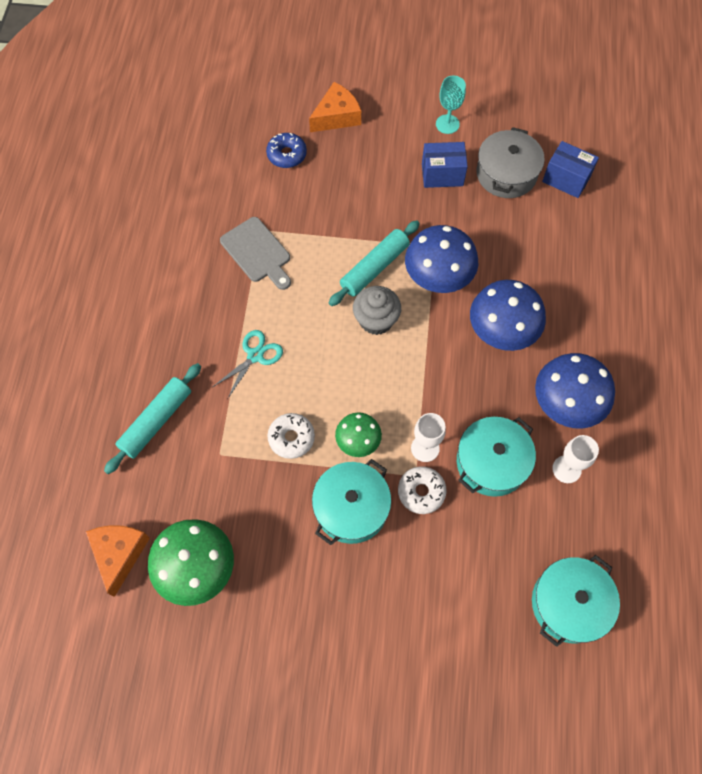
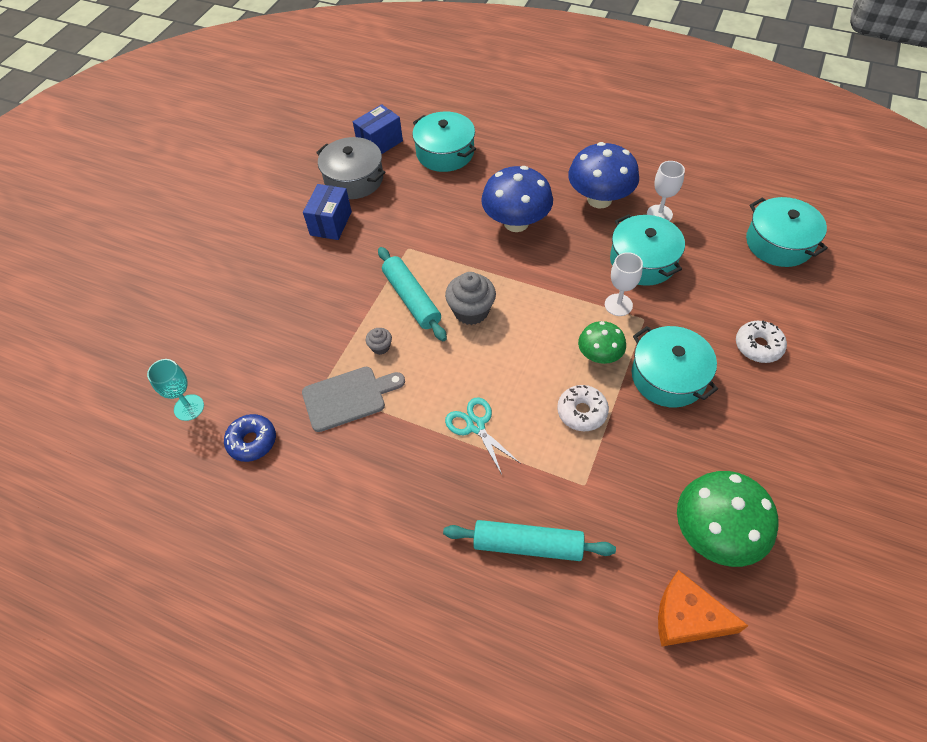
camera: 70 degrees left, 10 degrees down
(156, 421) = (527, 545): turquoise rolling pin -> turquoise rolling pin turned 45 degrees counterclockwise
(287, 155) = (236, 344): blue donut -> blue donut (252, 441)
(314, 260) = (380, 347): none -> grey cupcake
(337, 116) = (213, 289): orange cheese -> none
(421, 492) = (662, 318): white donut -> white donut (758, 346)
(438, 277) = (443, 253): blue mushroom -> none
(447, 124) = (275, 206): turquoise goblet -> turquoise goblet (189, 407)
(576, 241) = (445, 153): none -> turquoise pot

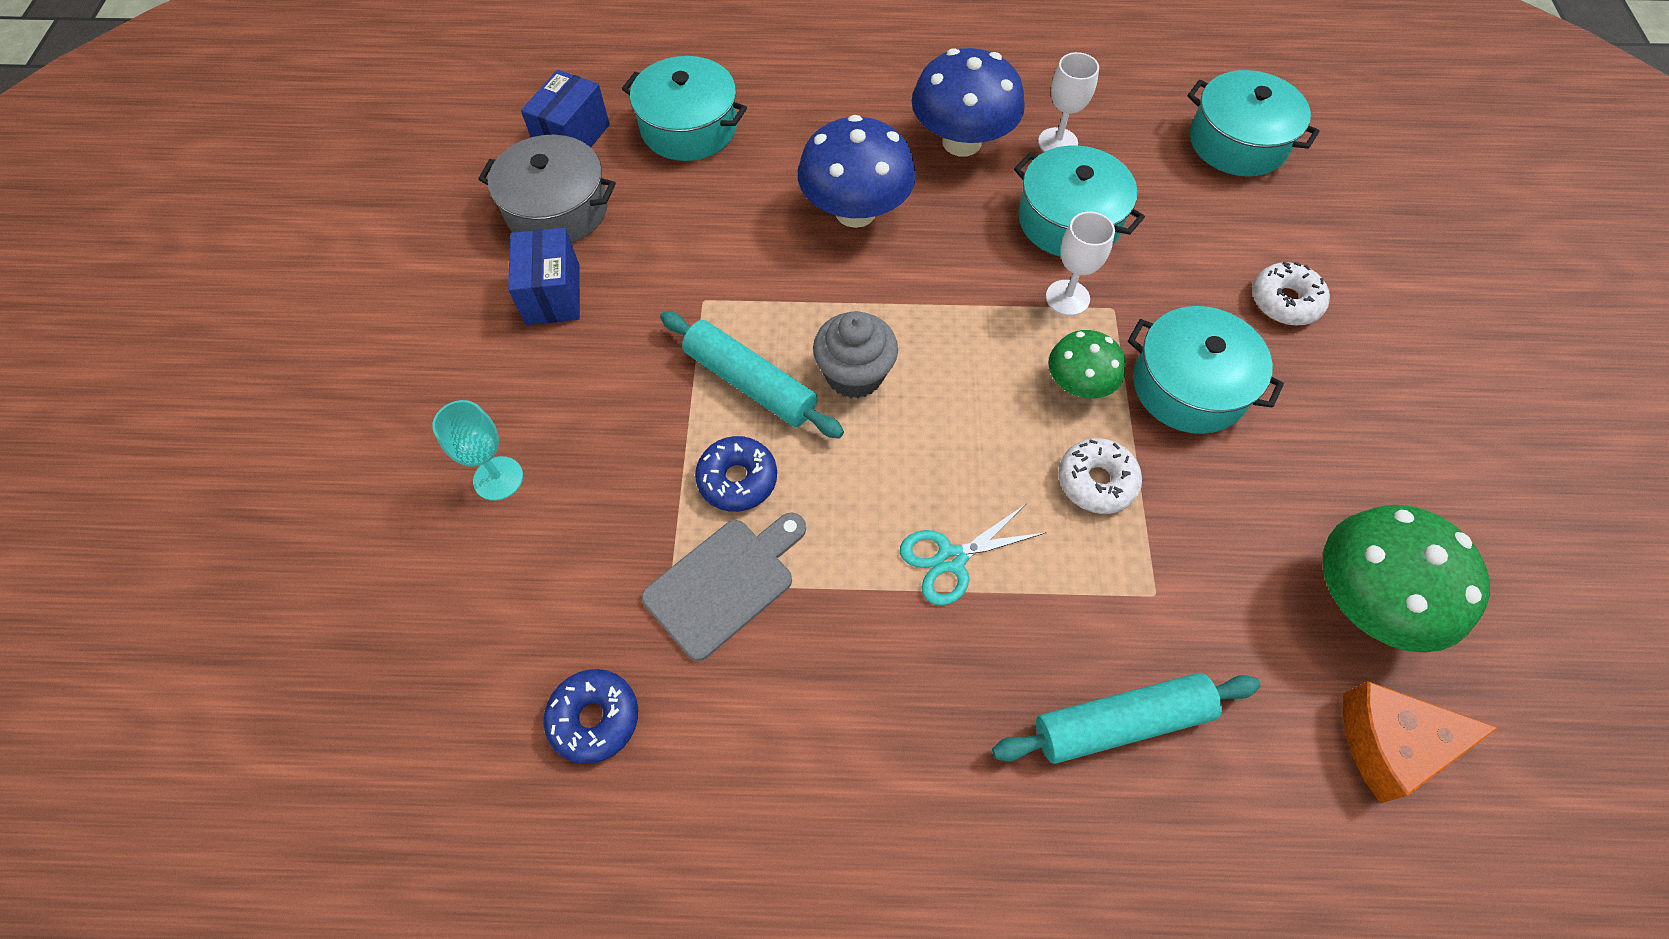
camera: 25 degrees left, 5 degrees up
(189, 407) = (449, 699): turquoise goblet -> turquoise goblet (498, 478)
(380, 347) = (737, 479): grey cupcake -> blue donut
(476, 426) = (951, 559): turquoise scissors -> turquoise scissors turned 60 degrees counterclockwise

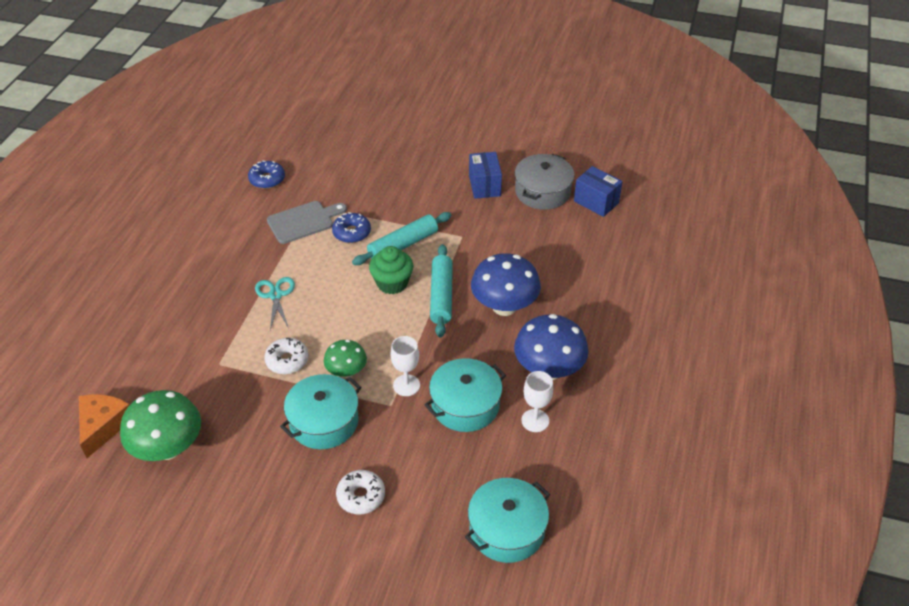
camera: 105 degrees right, 15 degrees down
(498, 478) = (387, 162): turquoise goblet -> none
(553, 294) = (484, 186): blue box -> blue box turned 75 degrees clockwise
(689, 127) = (593, 248): turquoise pot -> none
(725, 583) = (303, 221): grey cutting board -> grey cutting board turned 90 degrees counterclockwise
(854, 374) = (392, 283): grey cupcake -> green cupcake
(1121, 722) = (172, 331): turquoise rolling pin -> turquoise rolling pin (441, 296)

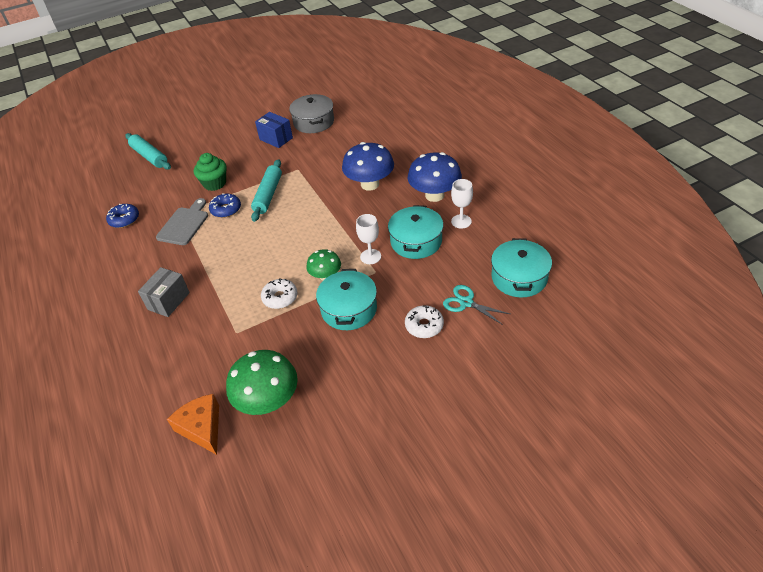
camera: 40 degrees left, 0 degrees up
(209, 289) = (168, 301): none -> grey box
(276, 295) = (222, 272): turquoise scissors -> turquoise scissors (466, 303)
(392, 283) = (289, 216): green cupcake -> green cupcake (214, 183)
(441, 296) = (327, 203): turquoise rolling pin -> turquoise rolling pin (149, 156)
(596, 202) = (349, 109): blue box -> none

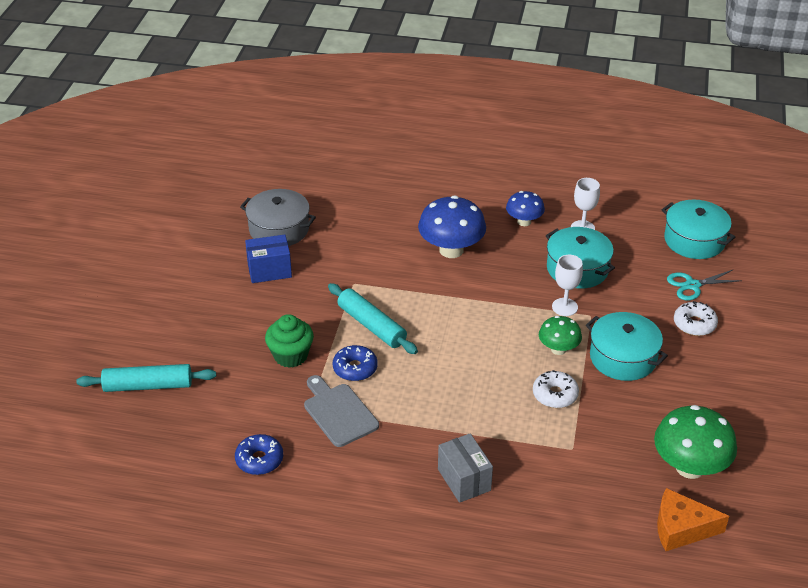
camera: 55 degrees left, 5 degrees down
(434, 195) = (524, 221): blue mushroom -> blue mushroom, size x0.59

